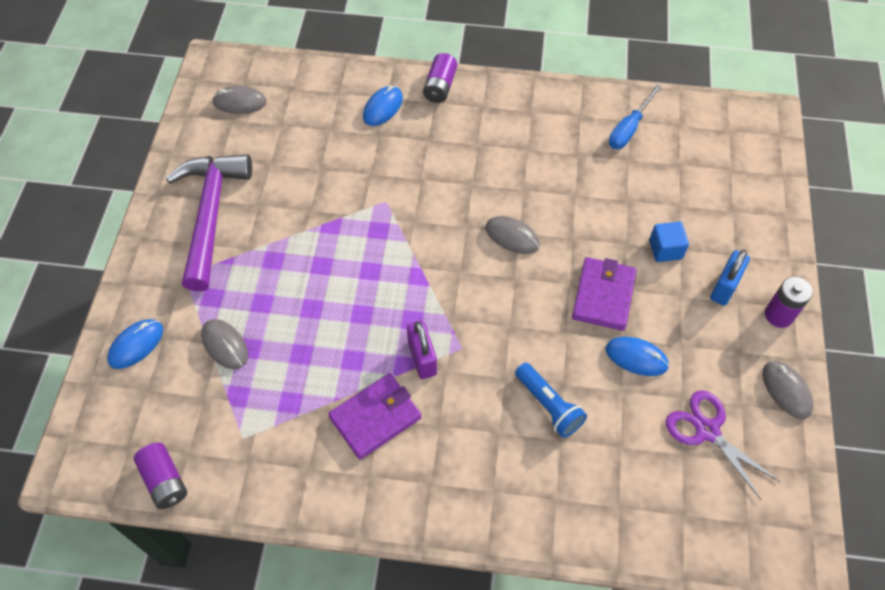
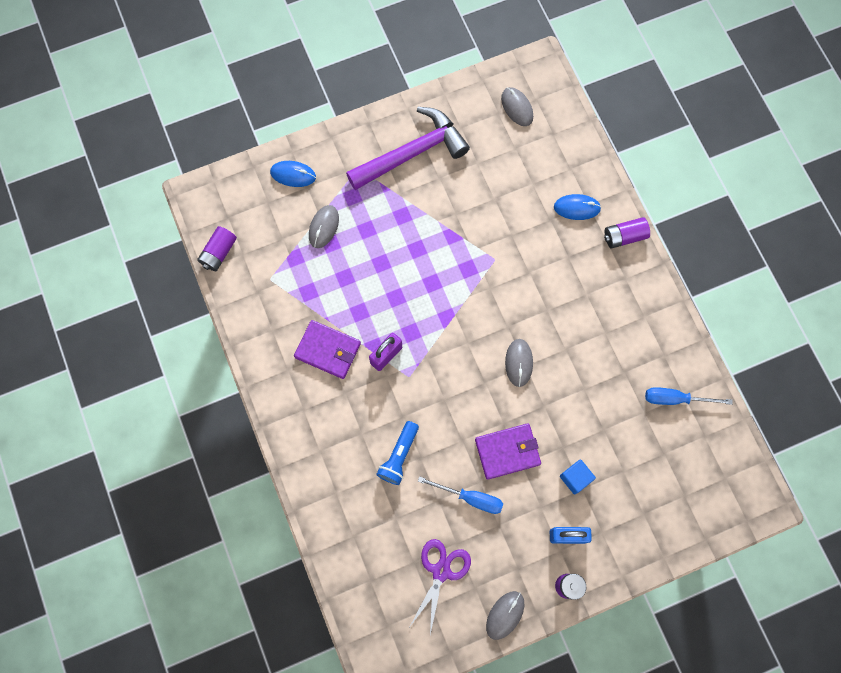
camera: 60 degrees right, 15 degrees up
(636, 357) = (470, 498): blue mouse -> blue screwdriver

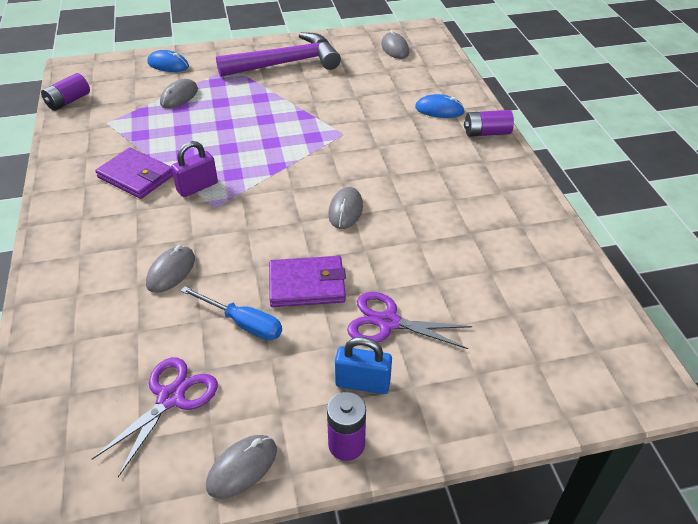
camera: 10 degrees right, 30 degrees down
(399, 456) = (171, 271): blue flashlight -> grey mouse
(575, 478) = (388, 322): blue cube -> purple scissors
(675, 399) = (532, 263): blue screwdriver -> none

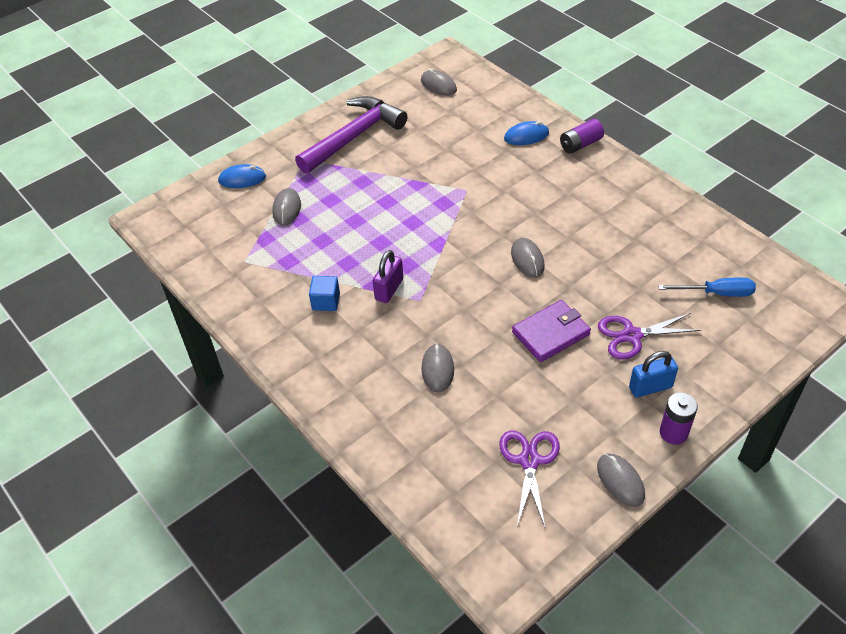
camera: 25 degrees left, 5 degrees up
(68, 101) = (183, 254): purple battery -> none
(136, 176) = (326, 301): purple wallet -> blue cube
(242, 467) = (620, 481): grey mouse -> grey mouse turned 45 degrees counterclockwise
(243, 323) = (530, 384): blue screwdriver -> blue screwdriver (716, 293)

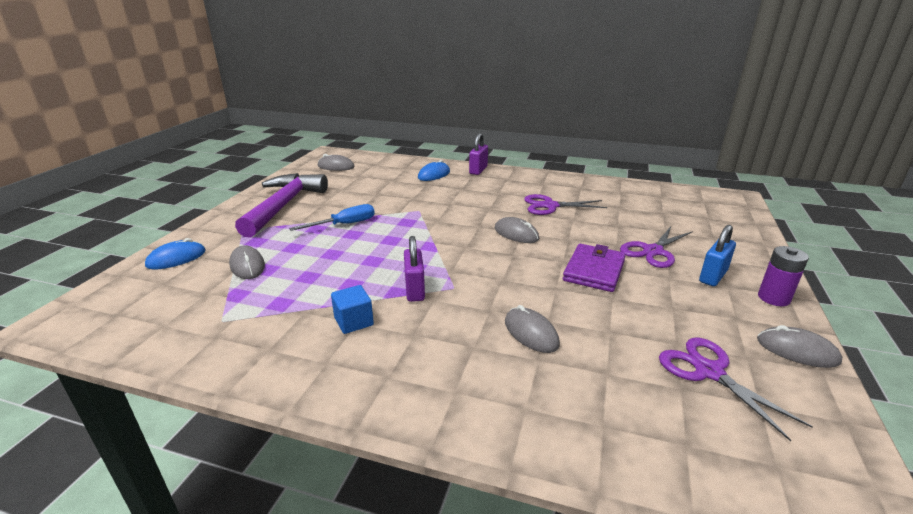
camera: 35 degrees left, 20 degrees down
(580, 144) = (478, 170): purple battery -> purple padlock
(599, 233) = (550, 206): none -> purple scissors
(716, 293) = (669, 212): blue screwdriver -> blue screwdriver (344, 224)

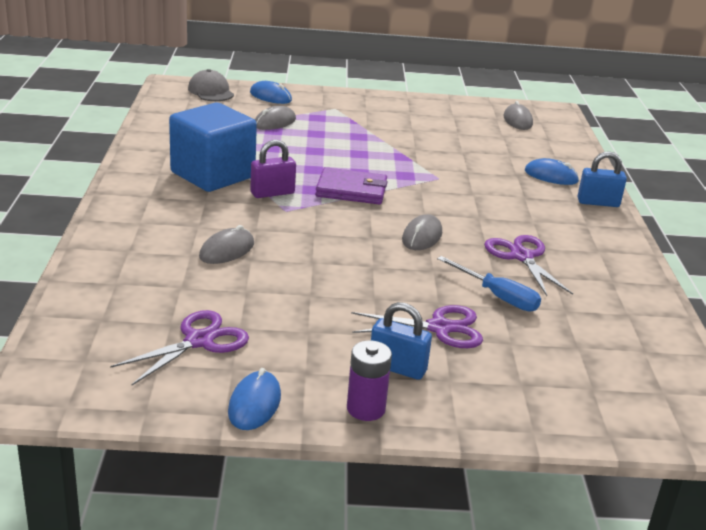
camera: 70 degrees right, 0 degrees up
(115, 295) = (211, 91): none -> grey cap
(283, 206) = (395, 114): purple hammer -> none
(344, 224) = (376, 147): blue screwdriver -> blue screwdriver (497, 296)
(354, 321) = (213, 175): blue cube -> blue cube, size x2.27
(478, 170) = (598, 203): purple padlock -> blue padlock
(594, 270) = (363, 285): purple wallet -> purple wallet (351, 190)
(653, 251) = (439, 328): purple scissors -> purple scissors turned 150 degrees clockwise
(797, 351) = (254, 404): grey mouse -> blue mouse

